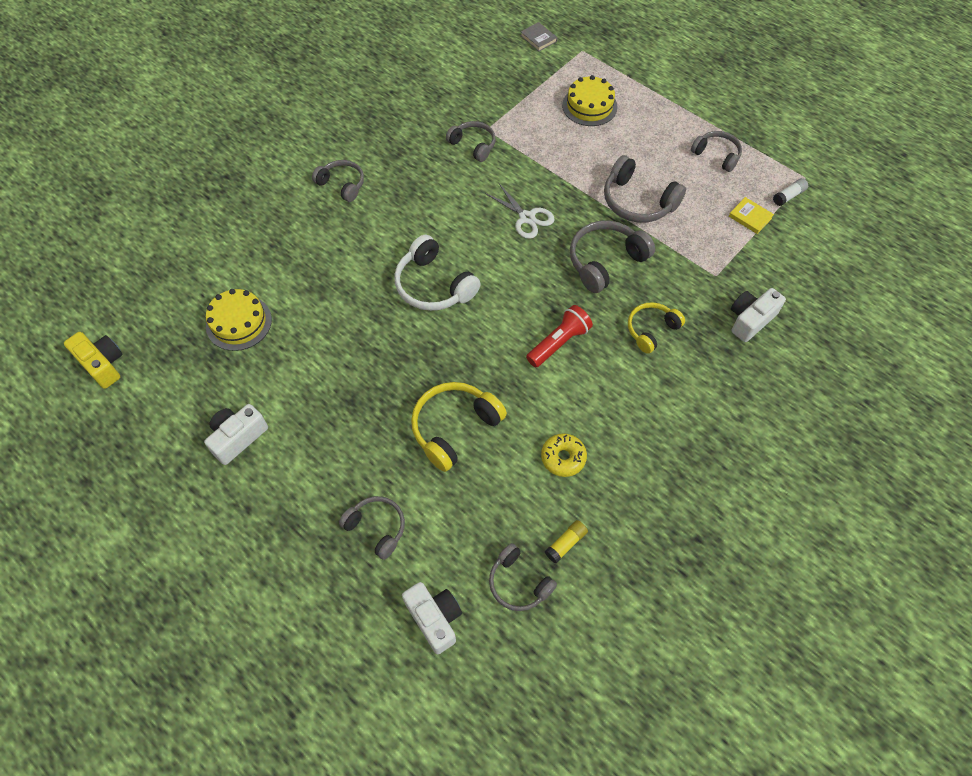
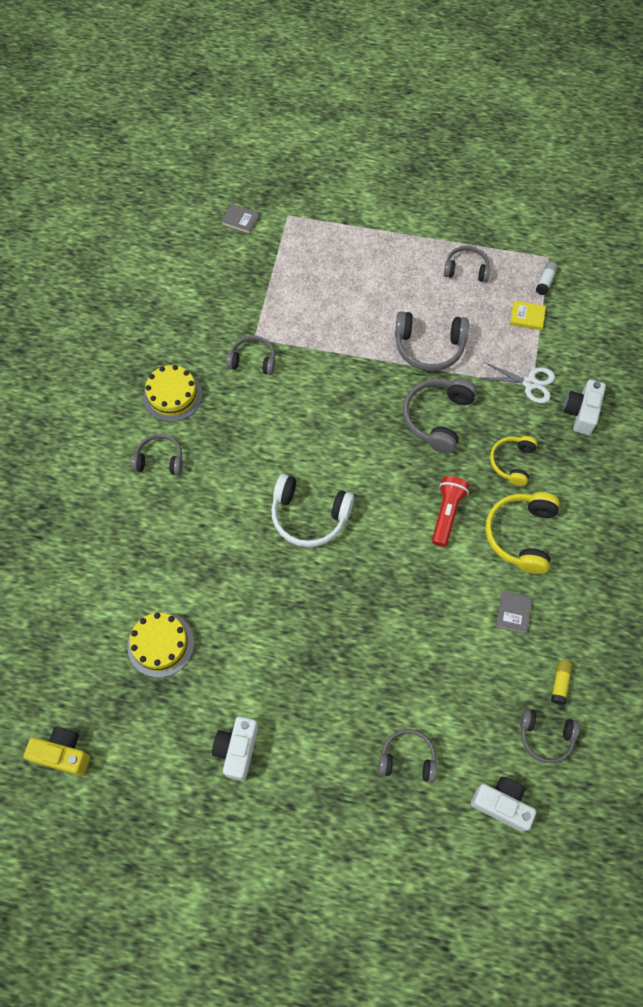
camera: 30 degrees left, 5 degrees up
(454, 428) = (412, 636): yellow headphones -> yellow headphones (521, 535)
(527, 218) = (346, 410): white scissors -> white scissors (530, 383)
(563, 458) = (513, 613): yellow donut -> grey book
(589, 106) = (330, 271): yellow cake -> yellow cake (172, 395)

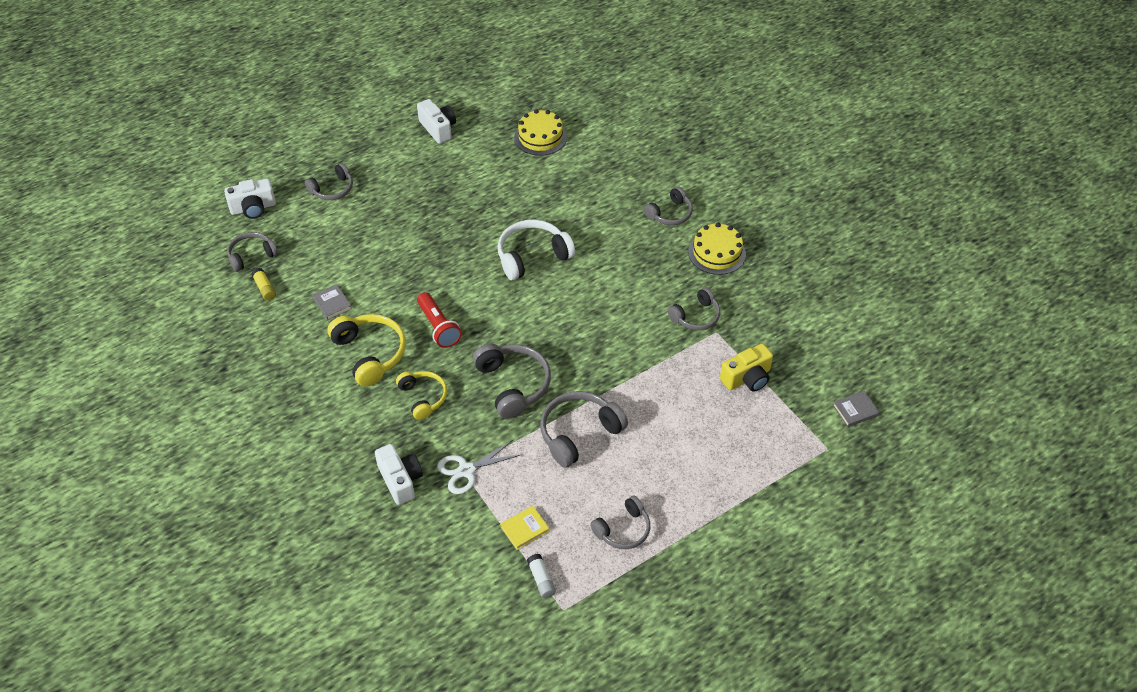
camera: 135 degrees right, 15 degrees down
(63, 754) = (530, 67): yellow camera -> yellow camera (747, 378)

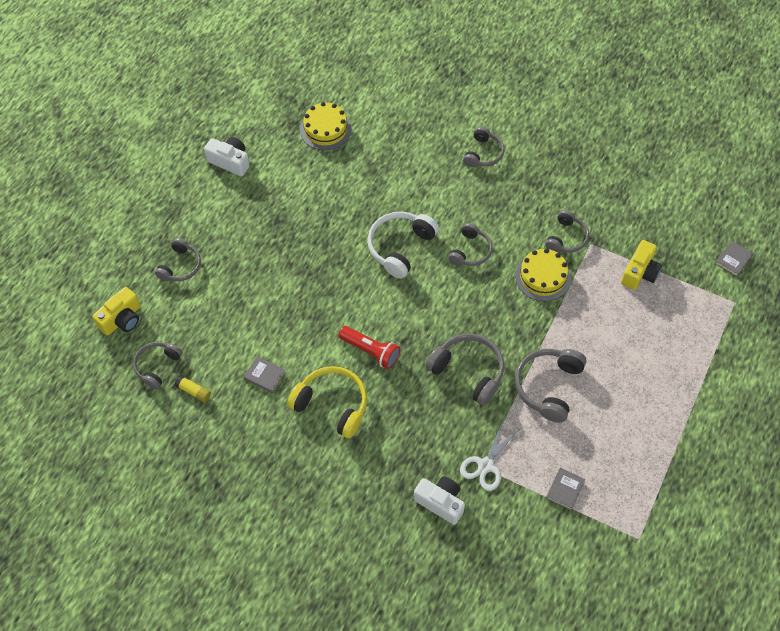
camera: 30 degrees left, 10 degrees up
(253, 208) = (122, 319): white camera -> yellow camera
(423, 397) = (405, 421): yellow headphones -> none
(524, 529) = (565, 489): yellow book -> grey book
(541, 579) = (606, 523): white glue stick -> none
(623, 529) = (636, 449): grey headphones -> grey headphones (470, 251)
(717, 253) = (543, 172): yellow cake -> yellow cake (542, 277)

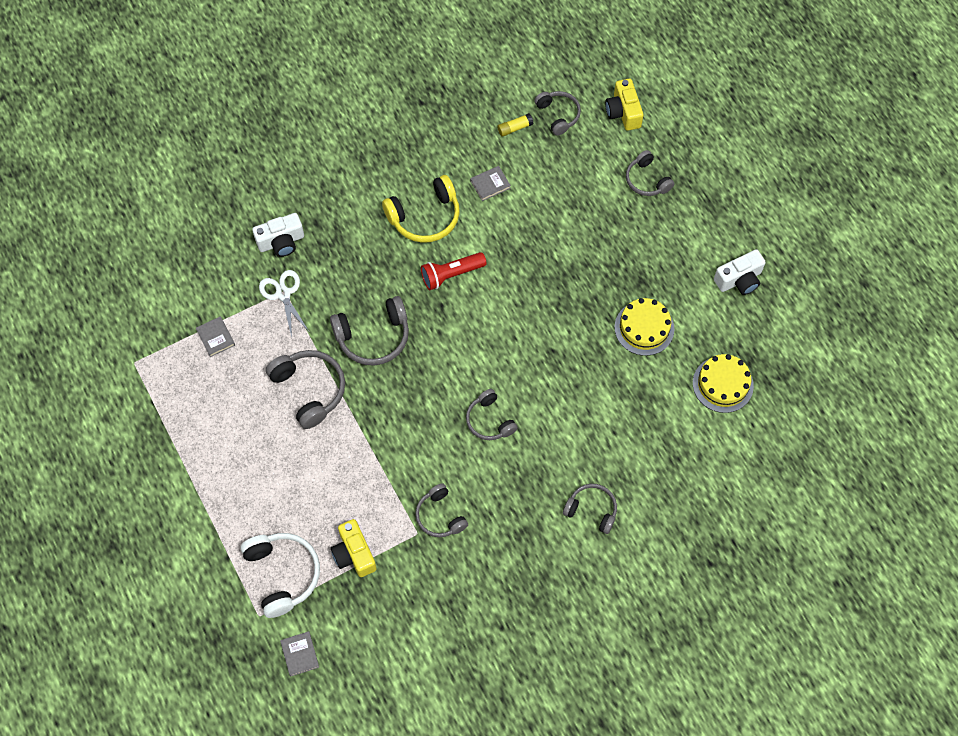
camera: 125 degrees right, 5 degrees up
(400, 247) = (538, 364): white headphones -> white headphones (282, 574)
(483, 153) = (592, 510): grey headphones -> grey headphones turned 150 degrees clockwise
(542, 277) = (415, 464): yellow cake -> yellow cake (644, 328)

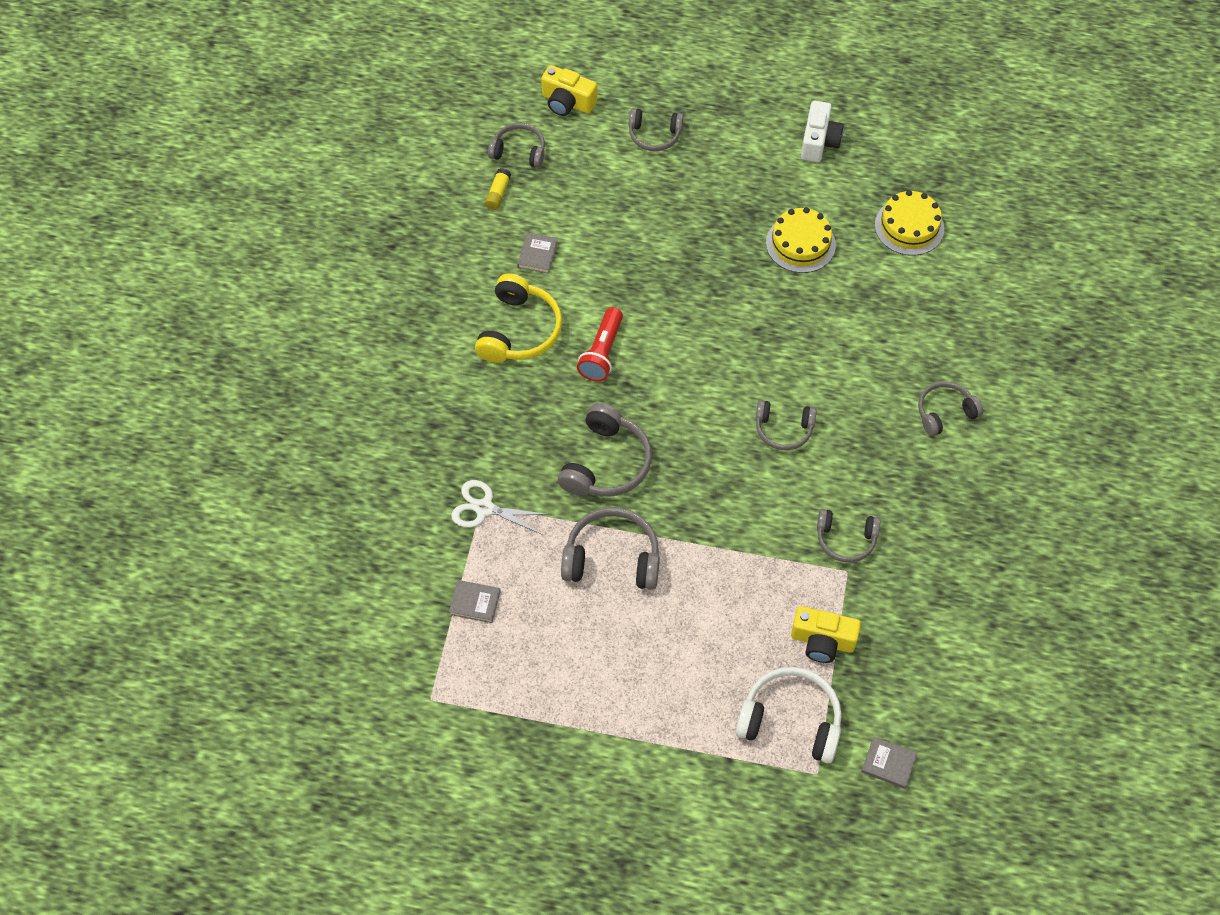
camera: 50 degrees left, 5 degrees down
(281, 242) = (424, 470): white camera -> none

